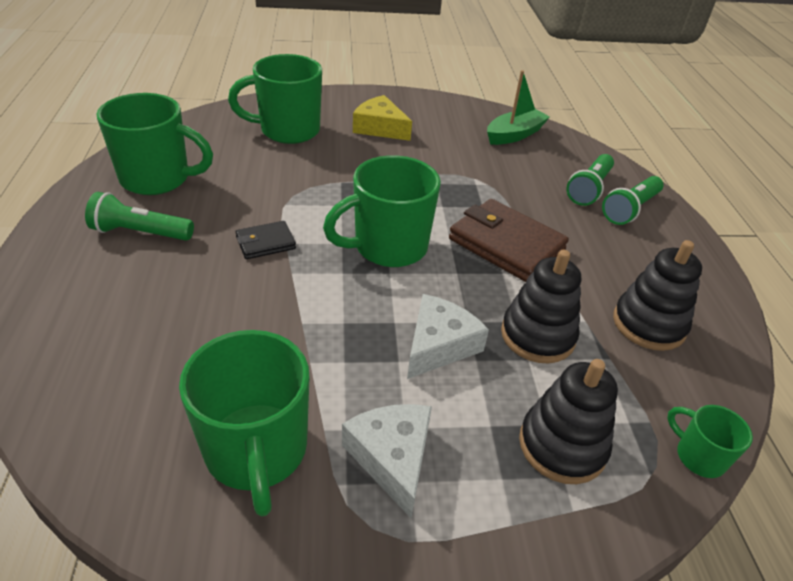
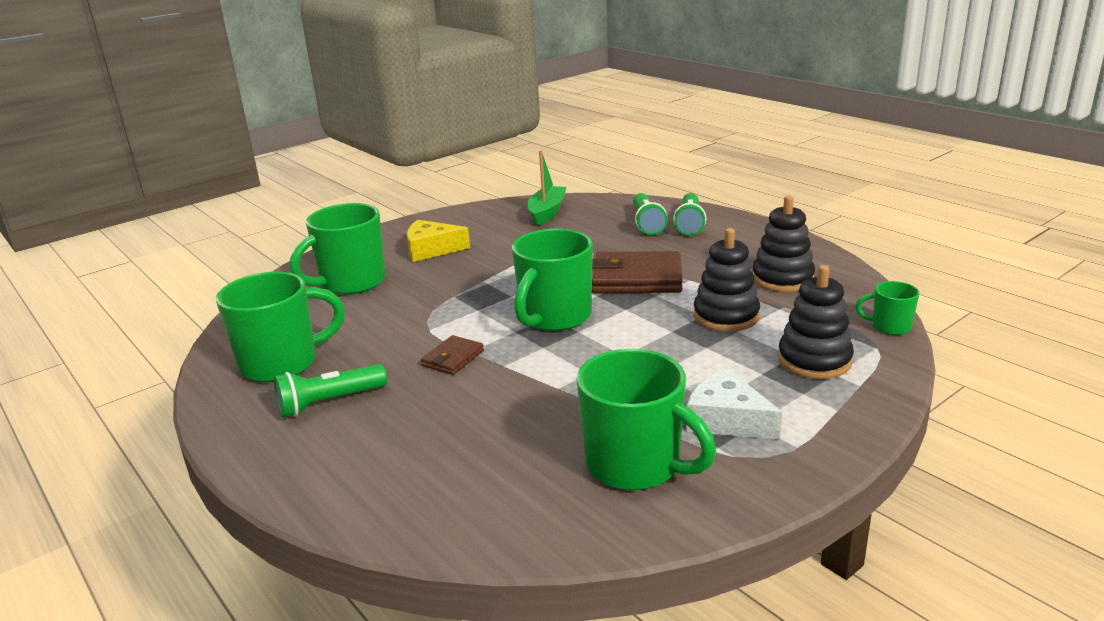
camera: 30 degrees left, 15 degrees down
(265, 243) = (453, 358): black wallet -> brown wallet
(439, 345) = (671, 352): white cheese -> none

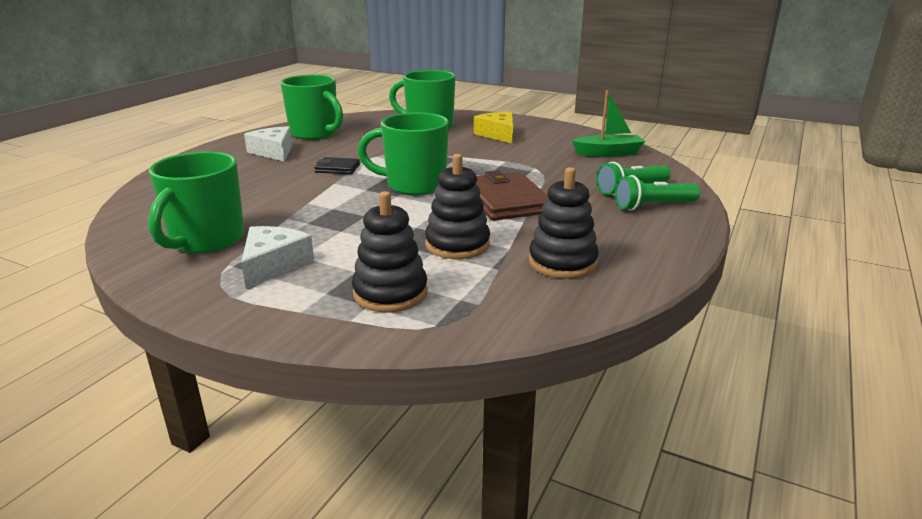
camera: 65 degrees right, 0 degrees up
(329, 402) = (274, 152): green flashlight -> white cheese
(453, 358) = (337, 168): brown wallet -> black wallet
(889, 326) = (489, 330): green mug -> none

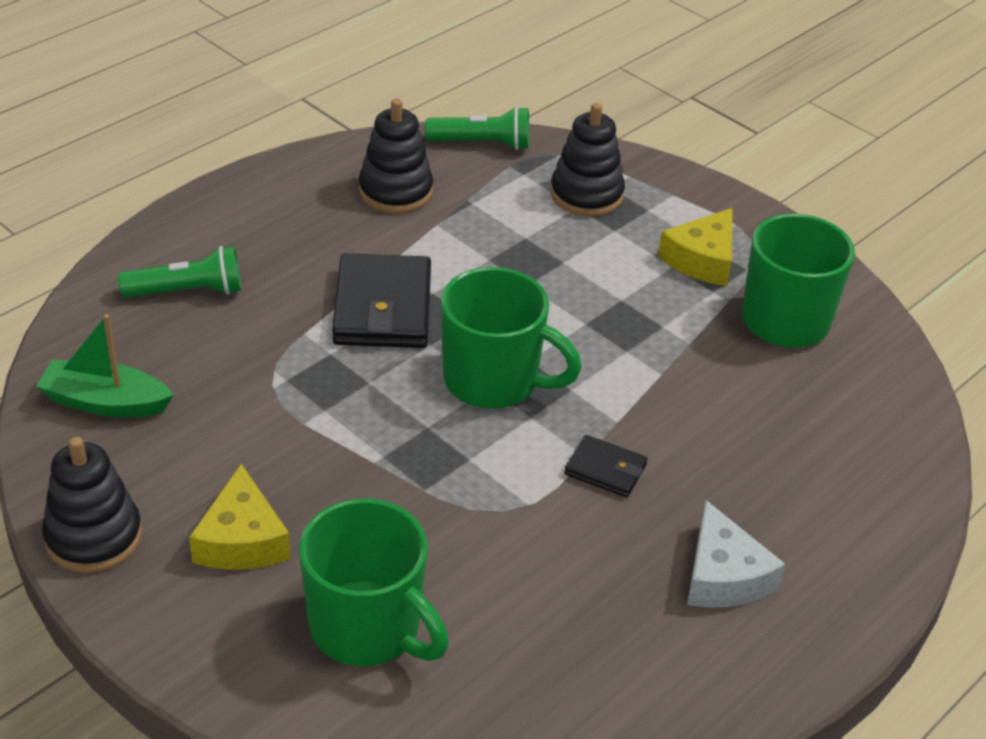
camera: 165 degrees left, 15 degrees up
(273, 264) = (702, 259): white cheese -> yellow cheese
(315, 134) = (635, 655): green mug -> none
(457, 245) = (491, 242): black stacking toy -> black stacking toy (93, 537)
(506, 201) = (383, 308): brown wallet -> black wallet
(653, 206) = (200, 250): green flashlight -> green flashlight (482, 144)

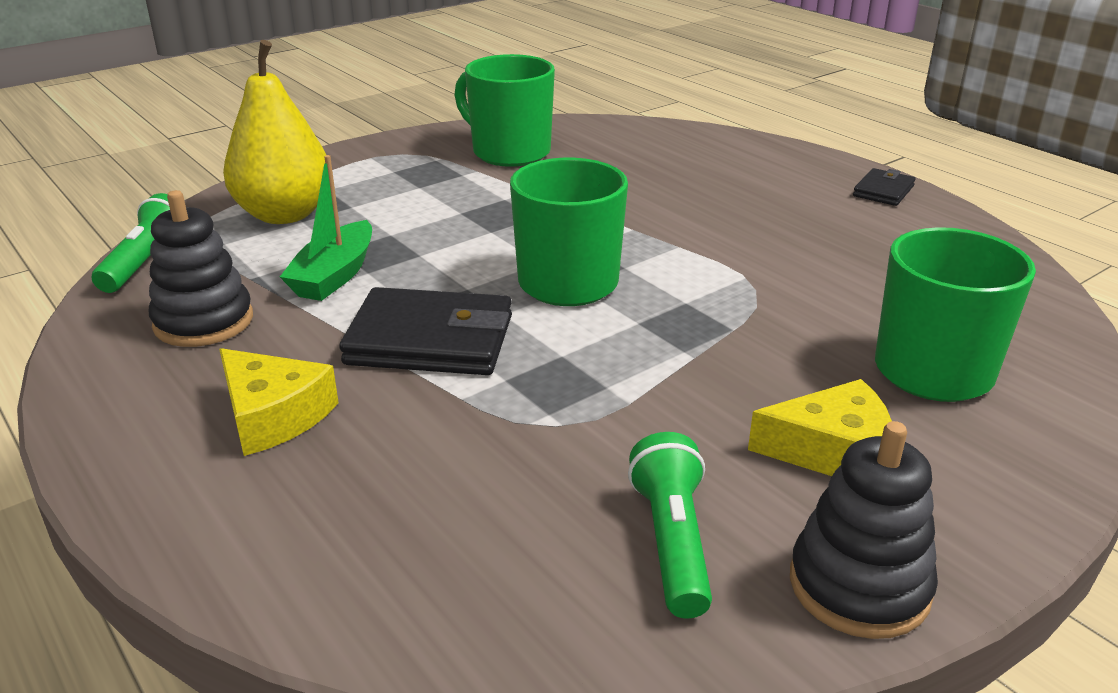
camera: 80 degrees left, 10 degrees down
(105, 402) = (577, 584): green boat -> green boat (334, 275)
(187, 291) = (338, 500): green flashlight -> green flashlight (672, 542)
(586, 195) = (284, 214): black stacking toy -> yellow pear
(605, 469) = (696, 239): black wallet -> black wallet (883, 191)
(702, 259) = (415, 174): yellow cheese -> yellow cheese (273, 415)
(723, 576) = (814, 205): white cheese -> none

